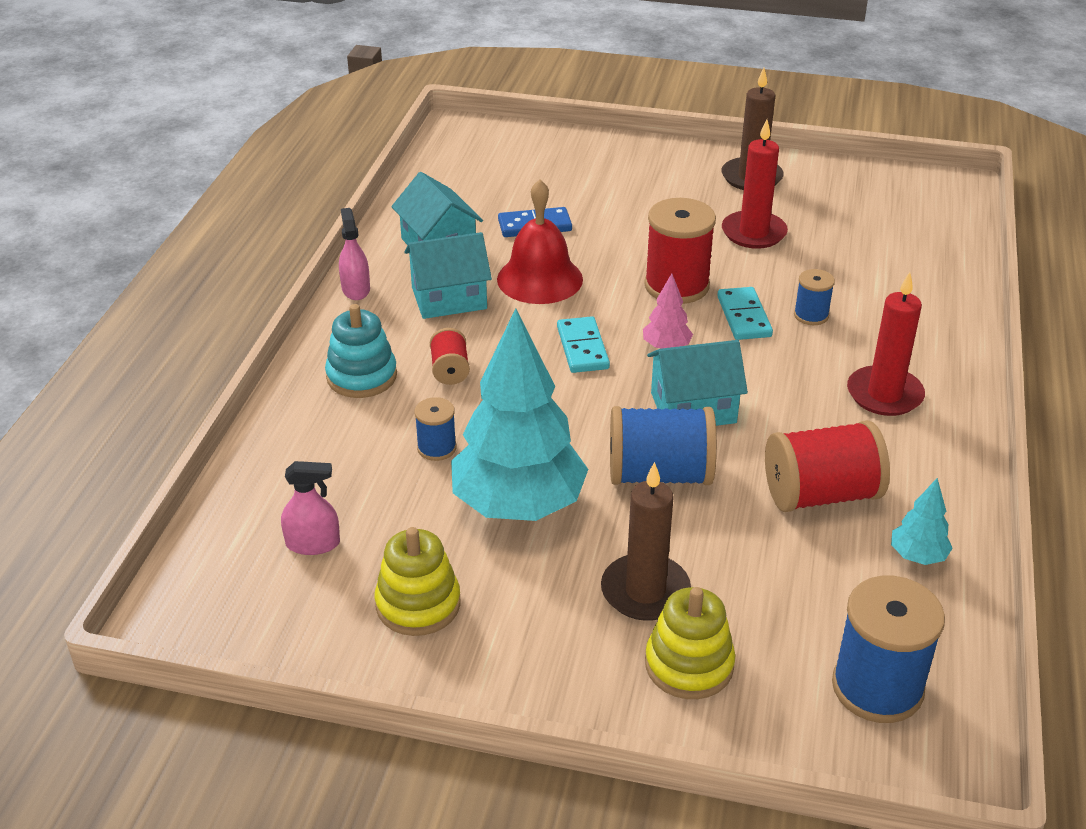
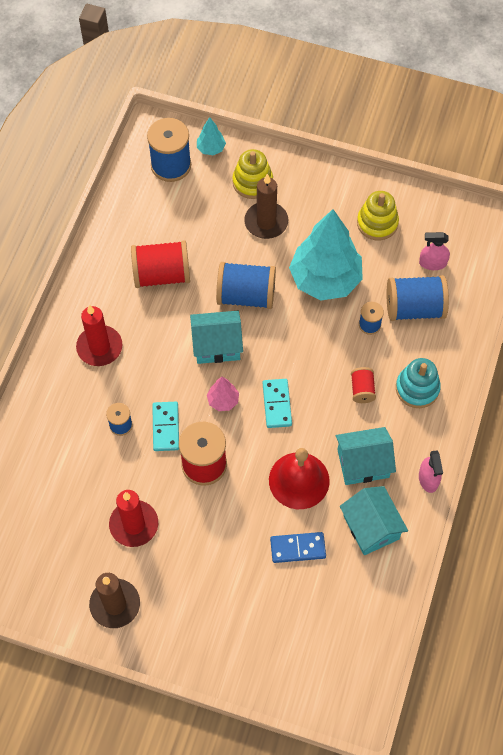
camera: 175 degrees left, 25 degrees up
(355, 474) = (414, 308): none -> blue spool
(917, 556) = (125, 232): turquoise tree -> turquoise tree (211, 148)

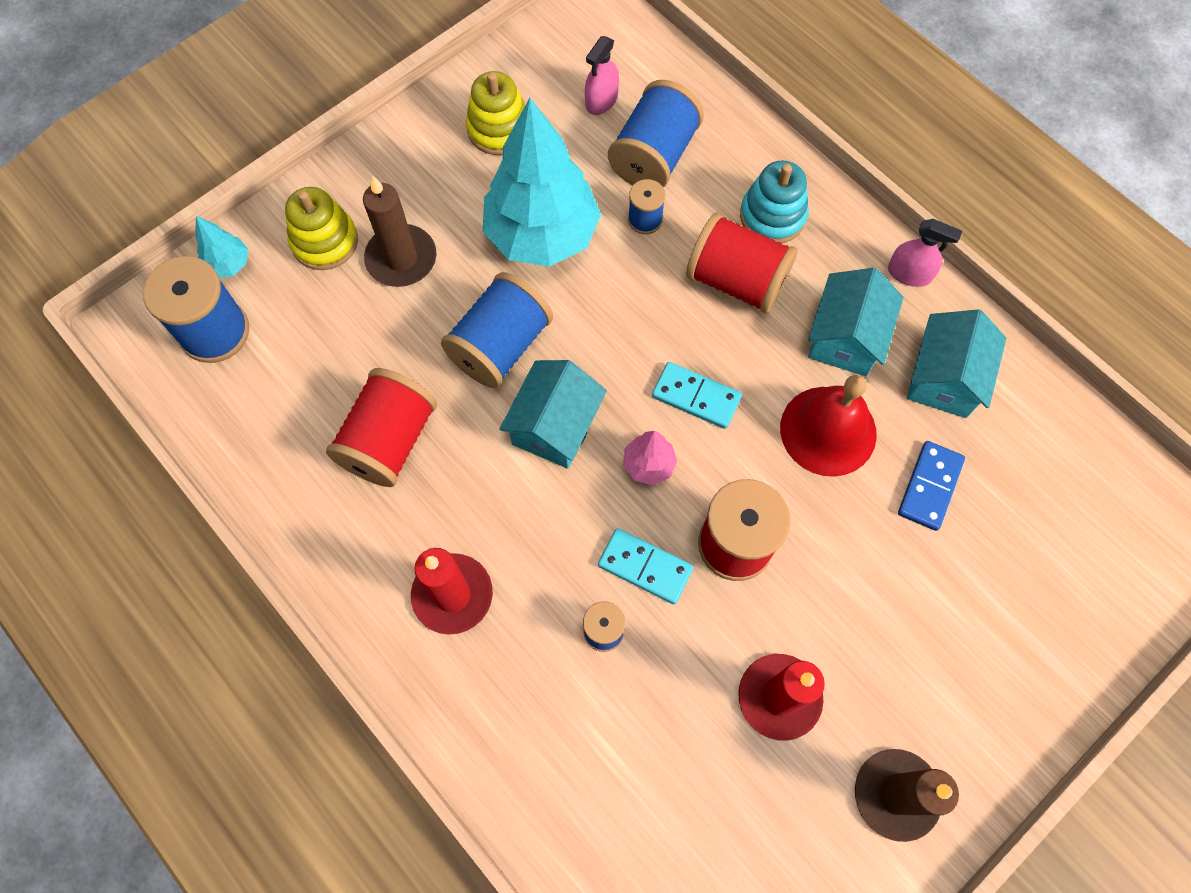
camera: 60 degrees left, 5 degrees up
(362, 390) = (736, 280): red spool -> red spool, size x1.92
(371, 527) = (944, 378): turquoise house -> turquoise house turned 75 degrees counterclockwise

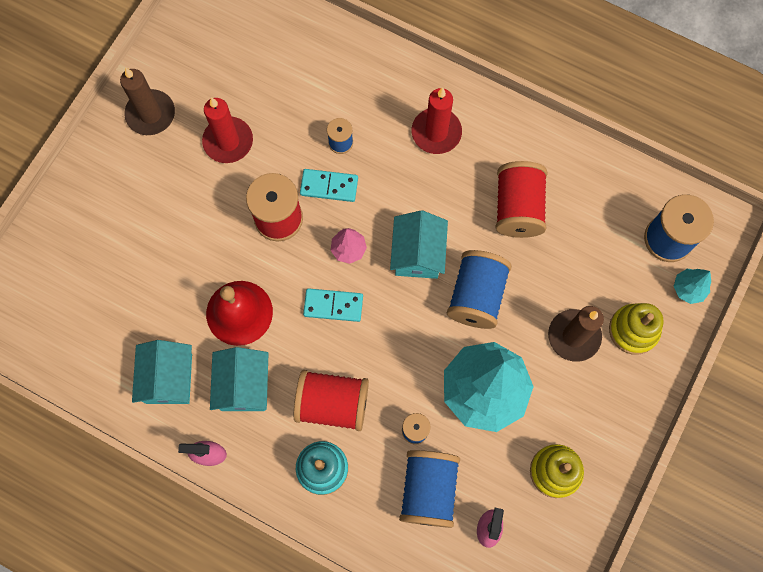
camera: 160 degrees right, 5 degrees up
(930, 487) = (164, 297): blue domino -> none

